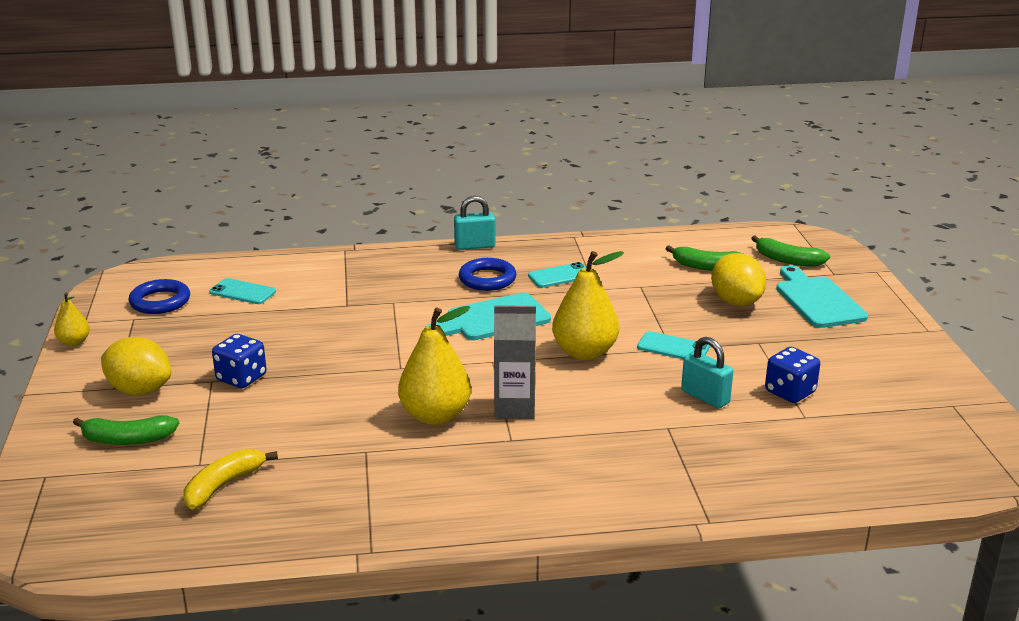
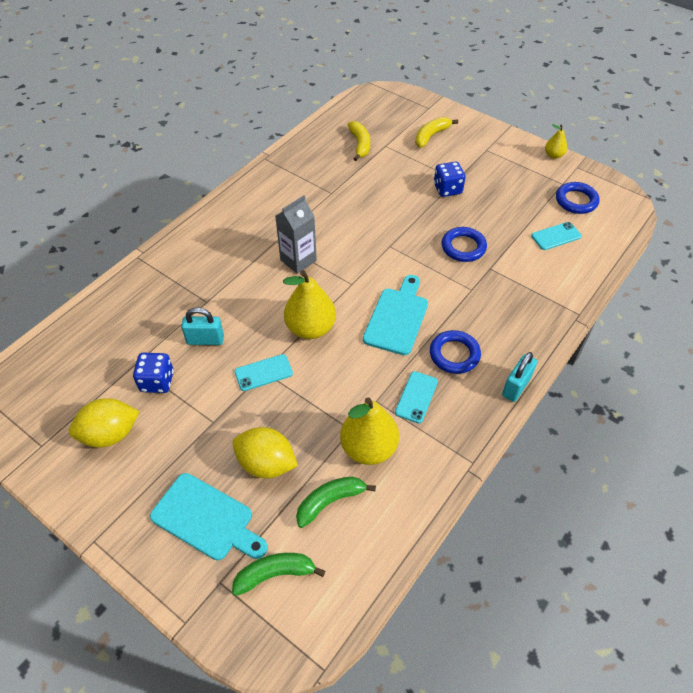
camera: 135 degrees right, 25 degrees up
(127, 439) = (431, 136): green banana -> yellow banana
(140, 390) = (474, 155): yellow lemon -> yellow lemon (110, 434)
(336, 329) = (463, 247): none -> blue ring
(435, 415) = (329, 230): yellow pear -> yellow pear (368, 448)

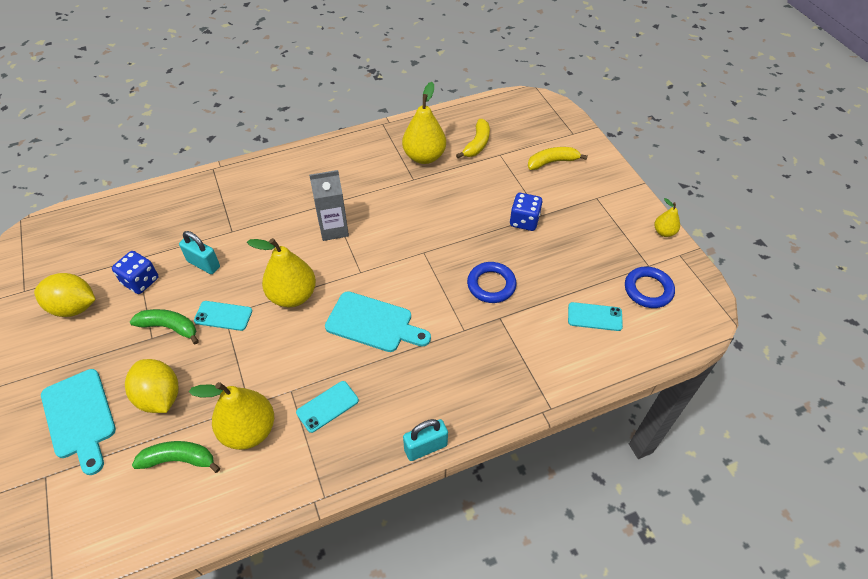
camera: 30 degrees right, 0 degrees up
(275, 574) = (87, 496): green banana -> green banana (169, 327)
(324, 171) = (424, 157): none -> yellow pear
(397, 318) = (373, 323): turquoise cutting board -> turquoise cutting board turned 60 degrees clockwise
(454, 354) = (395, 385): blue ring -> none

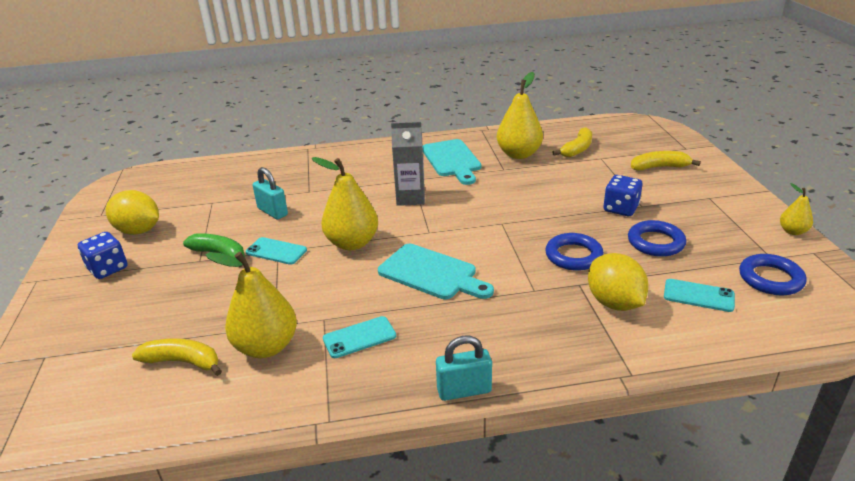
camera: 15 degrees right, 20 degrees down
(79, 417) = (102, 313): turquoise cutting board -> turquoise cutting board (452, 160)
(141, 281) = (208, 218): blue dice -> blue dice (108, 269)
(160, 397) = (187, 307): yellow lemon -> yellow lemon (614, 303)
(179, 459) = (183, 362): green banana -> yellow banana
(557, 260) = (655, 242): none -> blue ring

